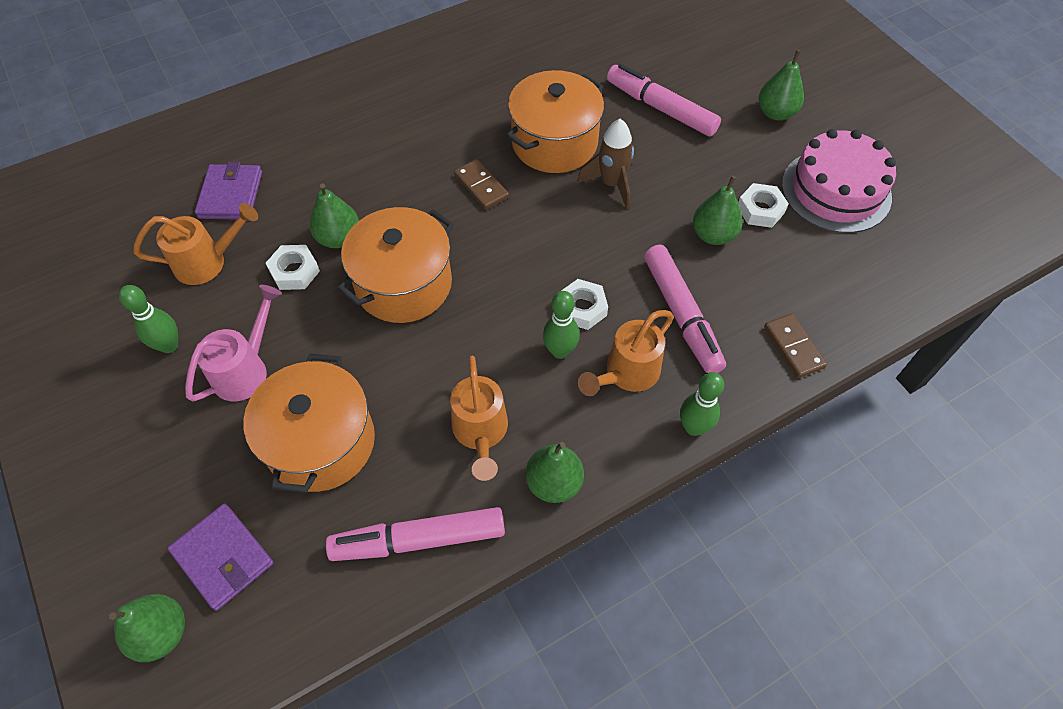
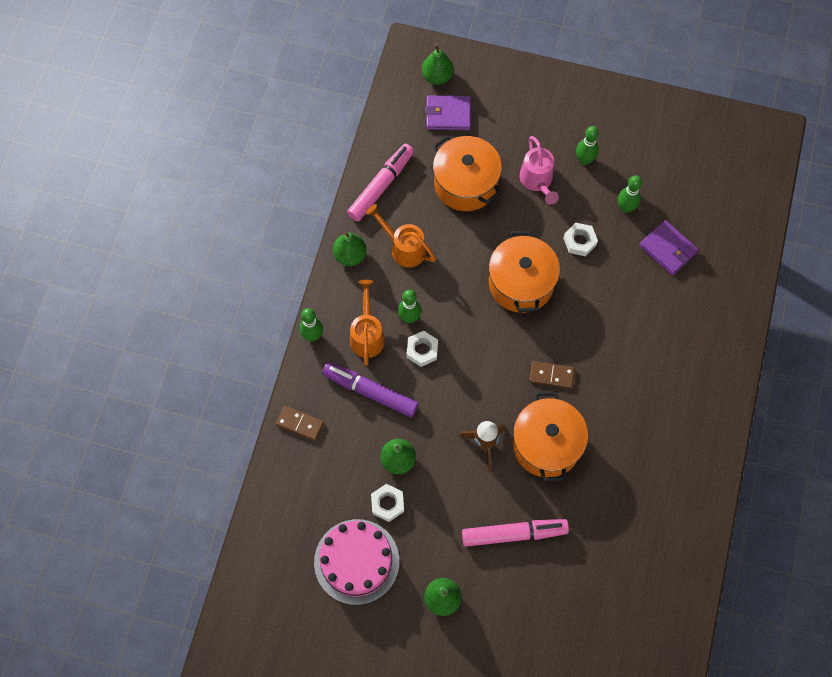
camera: 135 degrees right, 10 degrees up
(207, 262) = (626, 207): orange watering can -> green bowling pin
(339, 238) = (583, 277): green pear -> none
(681, 315) = (370, 392): pink marker -> purple marker

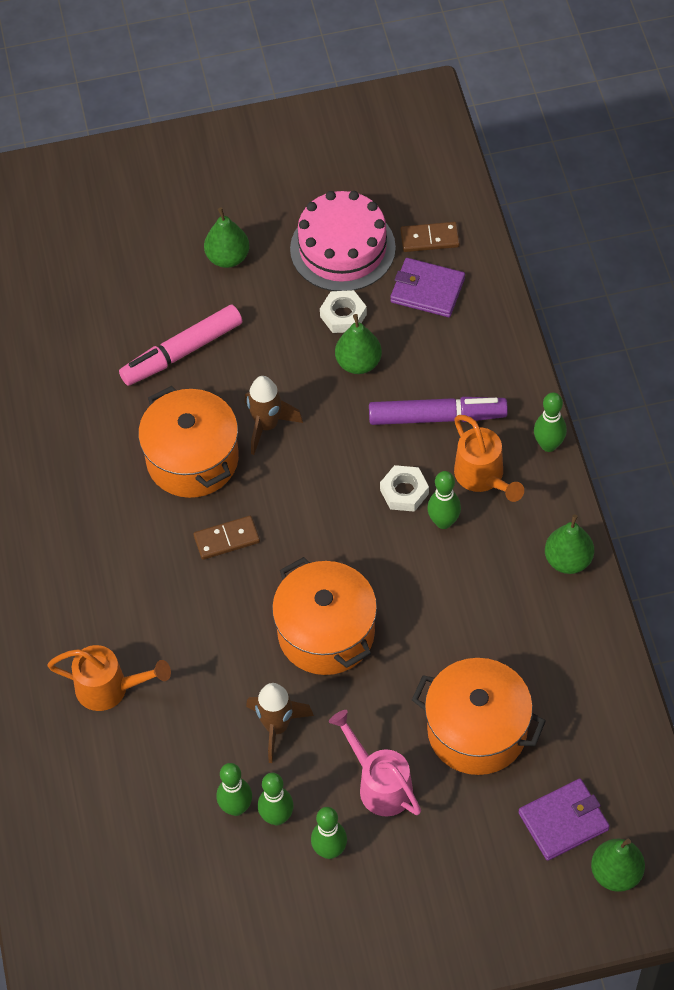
camera: 155 degrees right, 10 degrees down
(300, 424) = (496, 346): brown domino -> brown domino (430, 239)
(381, 186) = (589, 670): pink marker -> none
(404, 248) = (505, 603): orange watering can -> orange watering can (109, 688)
(579, 241) = (277, 727): white nut -> brown rocket
(605, 191) = (277, 817): none -> green bowling pin
(668, 249) = (150, 776): purple wallet -> purple wallet (427, 290)

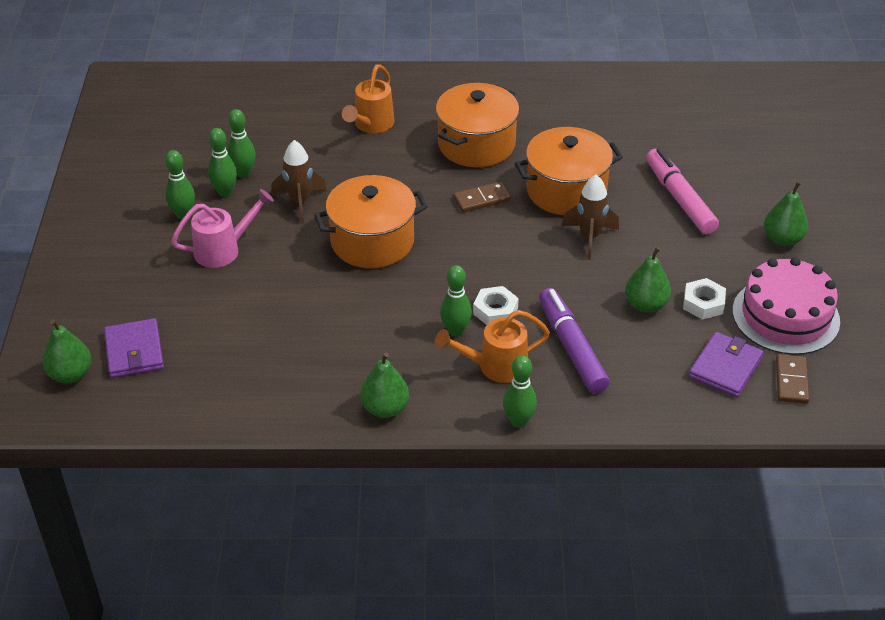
camera: 100 degrees right, 15 degrees down
(227, 539) = (481, 199): brown domino -> brown domino turned 75 degrees clockwise
(437, 417) = (571, 347): purple marker -> purple marker turned 150 degrees clockwise
(477, 730) = (242, 314): orange pot -> orange pot (476, 144)

